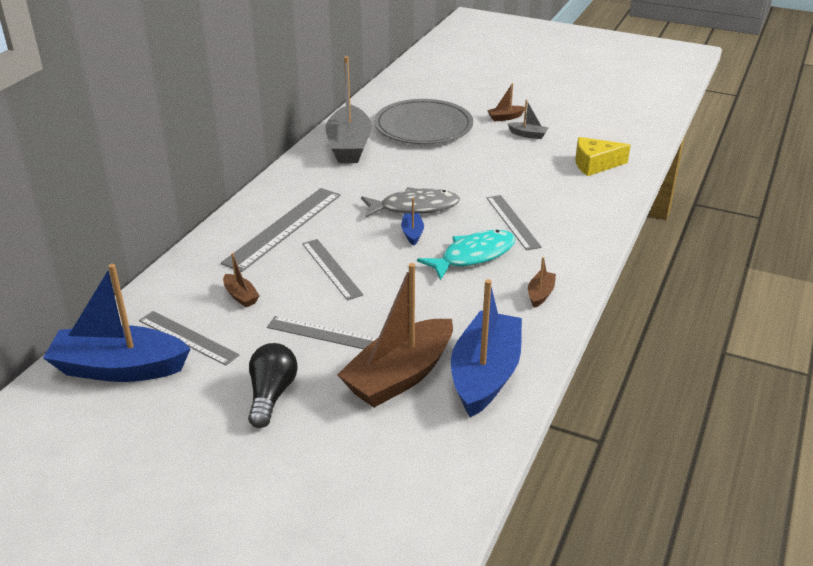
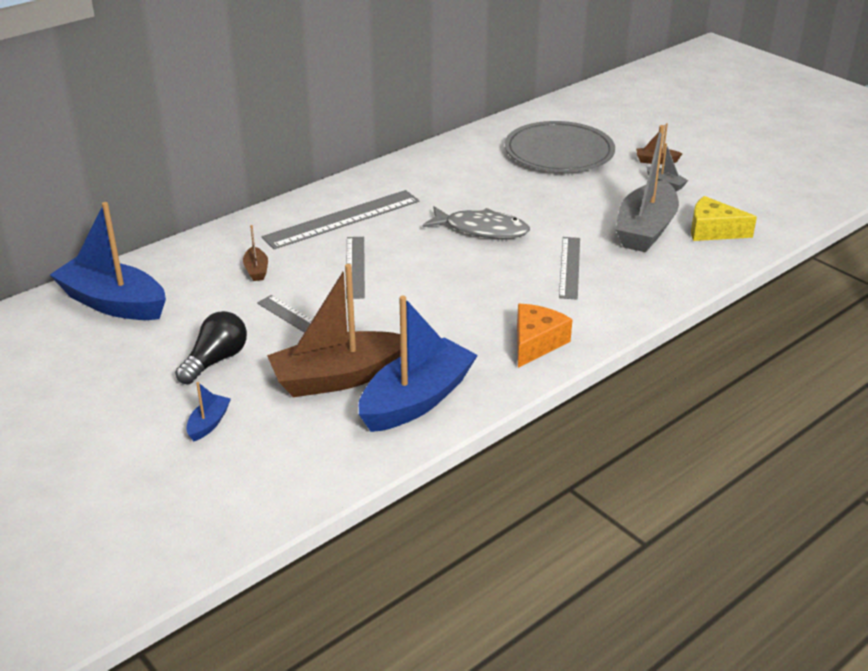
camera: 25 degrees right, 0 degrees up
(188, 337) = (186, 293): grey ruler -> none
(349, 146) = (467, 156): grey boat -> grey boat (645, 229)
(412, 233) = (458, 253): blue boat -> blue boat (209, 423)
(473, 256) = (500, 290): turquoise fish -> none
(540, 294) = (536, 343): brown boat -> orange cheese

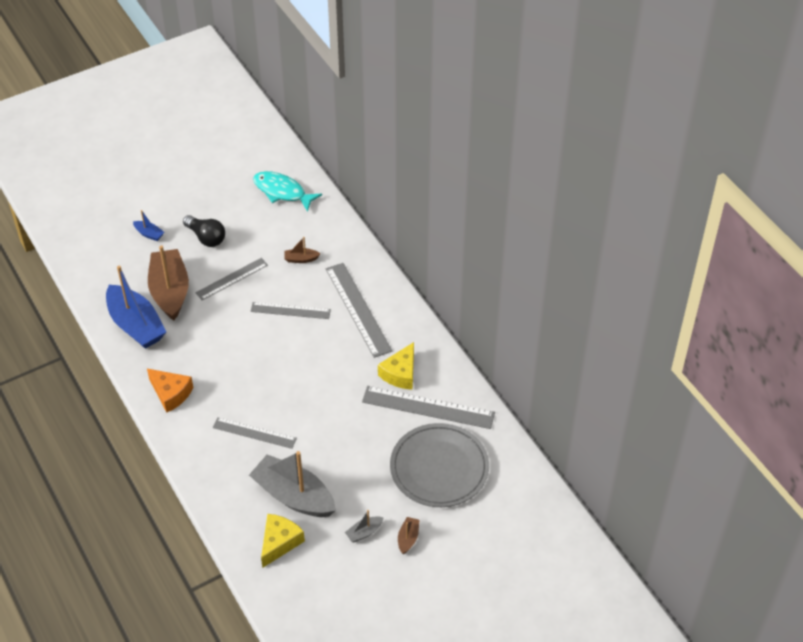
camera: 100 degrees right, 15 degrees up
(113, 303) = (282, 192): blue boat -> turquoise fish
(438, 183) = (400, 373): none -> yellow cheese
(480, 164) = (428, 407): none -> grey ruler
(481, 230) = (321, 389): grey fish -> none

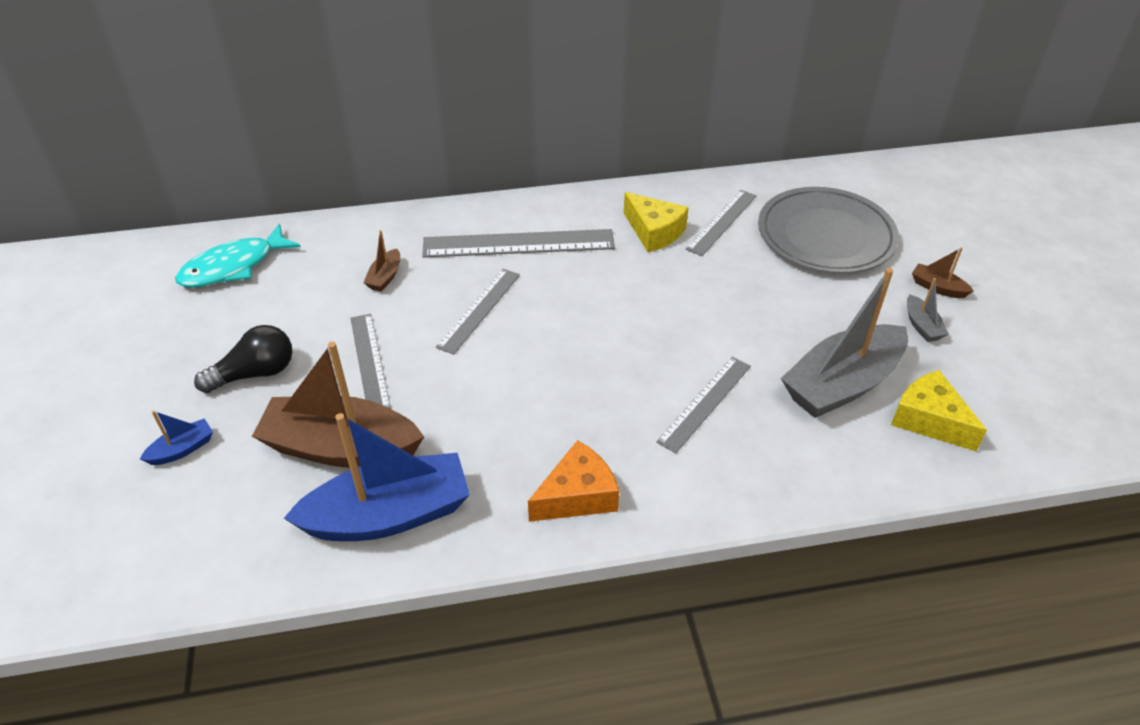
camera: 70 degrees left, 5 degrees down
(428, 407) = (722, 222): grey ruler -> grey ruler, size x0.63

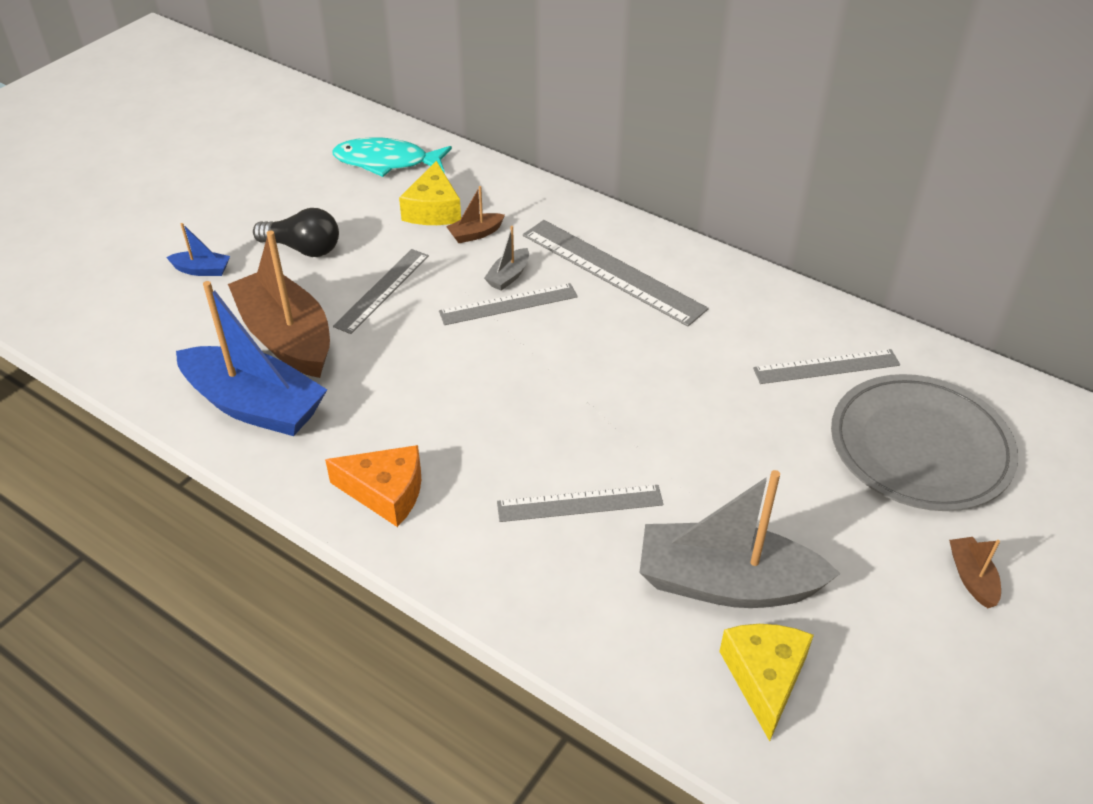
camera: 45 degrees right, 0 degrees up
(654, 232) = (745, 335): yellow cheese -> yellow cheese (433, 210)
(922, 326) = (894, 597): grey boat -> grey boat (508, 276)

